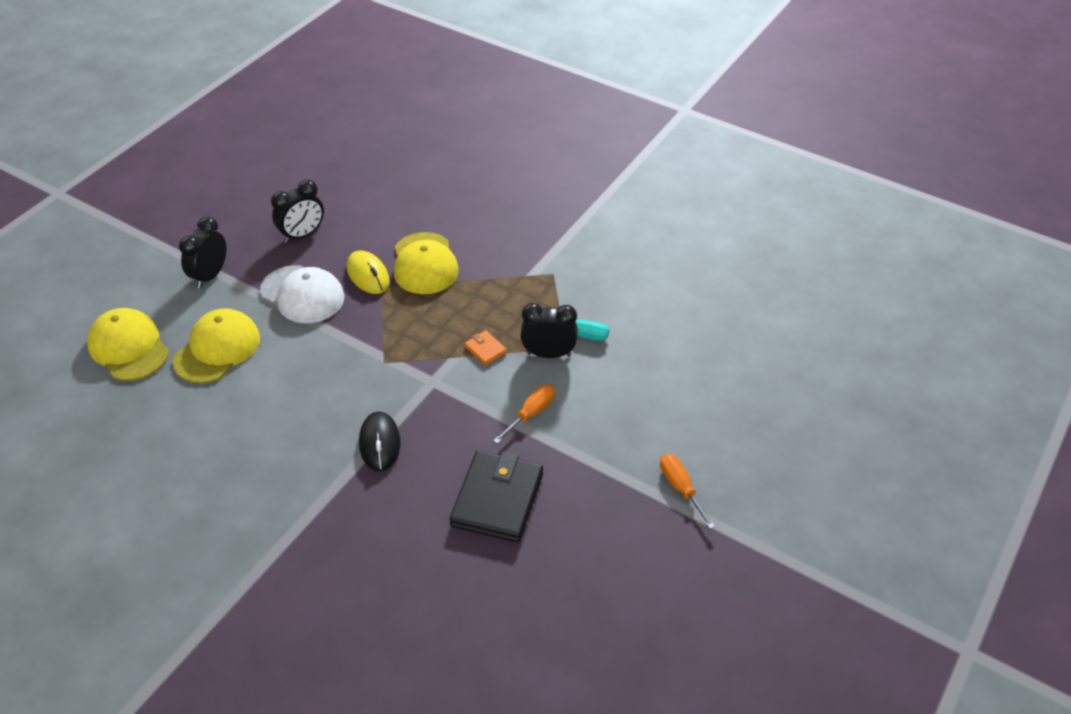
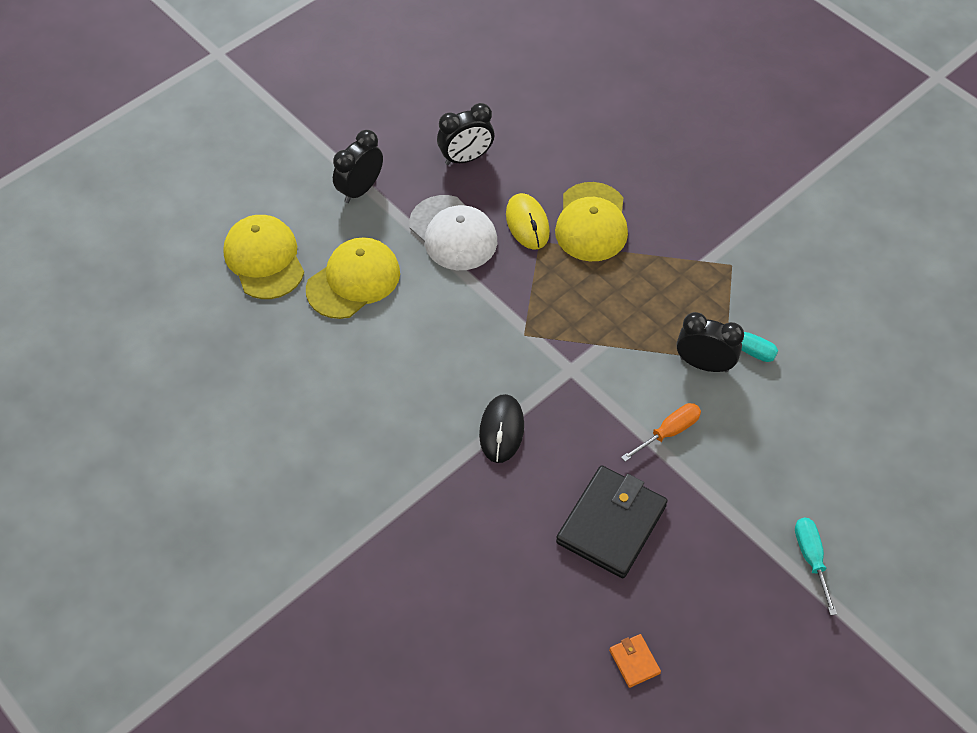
camera: 15 degrees right, 10 degrees up
(485, 349) = (636, 343): orange wallet -> orange wallet (634, 661)
(681, 488) = (811, 559): orange screwdriver -> turquoise screwdriver

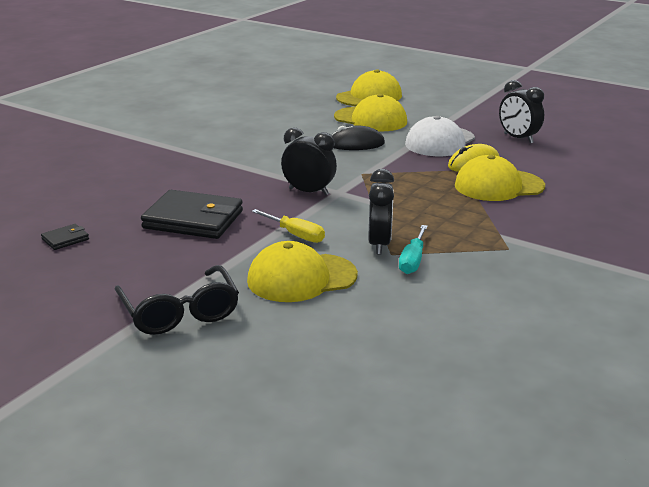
camera: 75 degrees right, 30 degrees down
(360, 189) = (453, 113): black clock -> black clock (308, 192)
(501, 430) = (266, 174): black mouse -> black mouse (356, 144)
(634, 661) = (65, 239): orange wallet -> black wallet
(668, 432) = (295, 235): orange screwdriver -> yellow screwdriver
(761, 445) = (301, 278): none -> yellow cap
(811, 559) = (180, 312): turquoise screwdriver -> black glasses

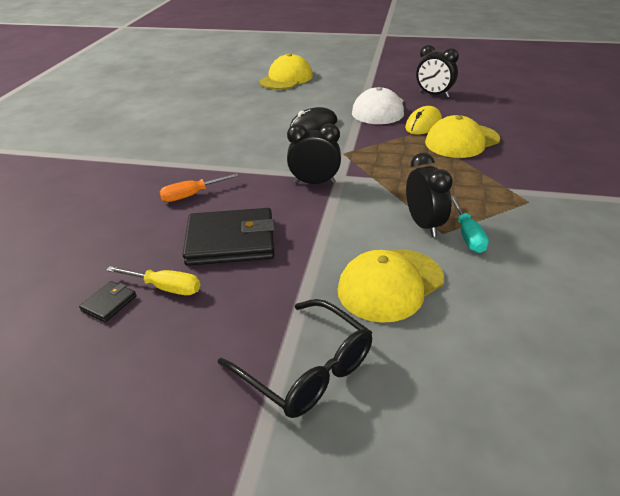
camera: 20 degrees left, 10 degrees up
(188, 180) = (192, 195): none -> orange screwdriver
(295, 235) = (341, 234): yellow screwdriver -> yellow screwdriver (165, 288)
(370, 119) = (305, 99): yellow cap -> none

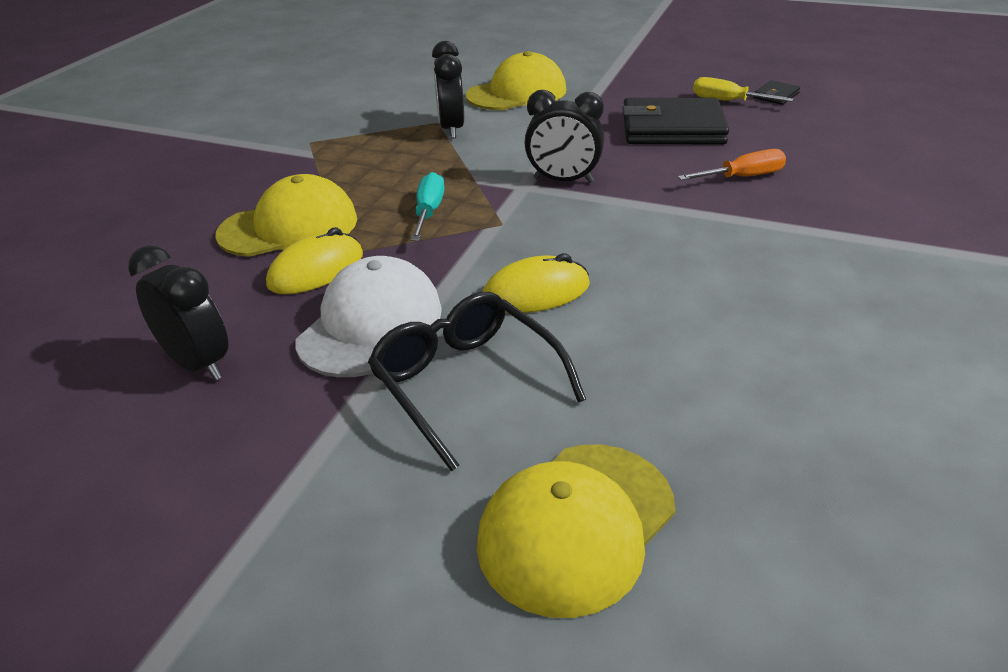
camera: 170 degrees left, 0 degrees up
(306, 369) = (600, 62): black glasses -> black glasses (466, 383)
(313, 125) = (536, 292): black mouse -> yellow mouse
(467, 235) = (414, 118): turquoise screwdriver -> turquoise screwdriver (428, 212)

